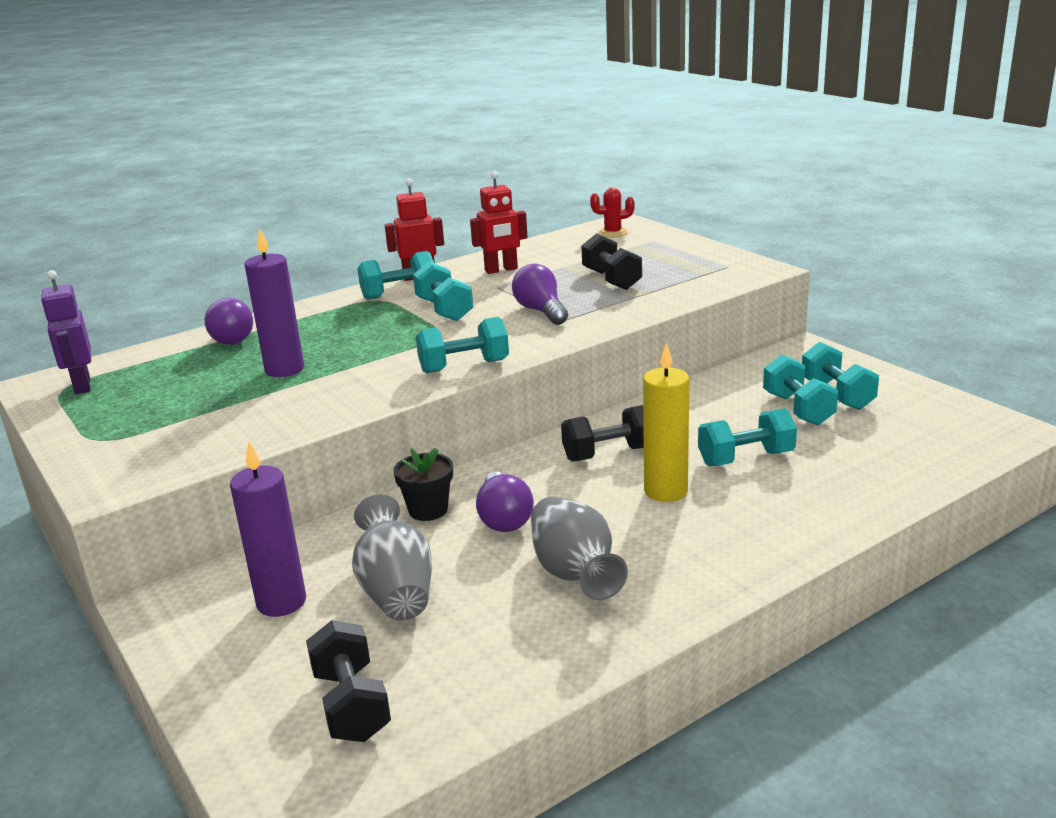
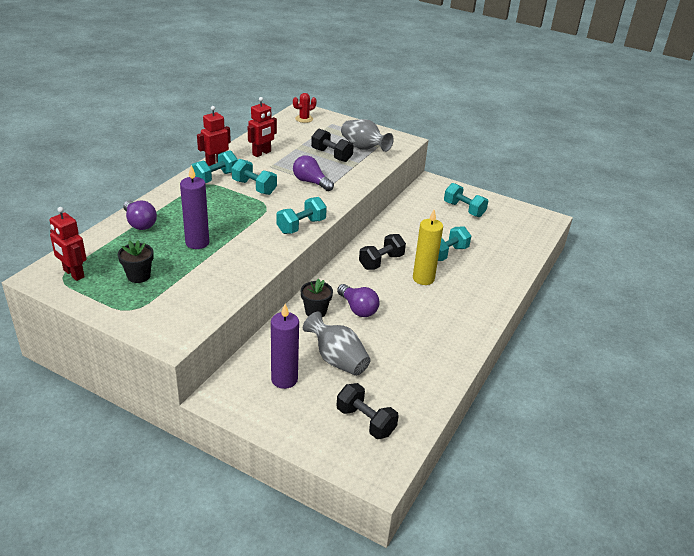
camera: 30 degrees left, 10 degrees up
(82, 386) = (73, 274): purple robot -> red robot
(159, 399) = (138, 276): none -> black flower pot
(574, 573) = (414, 331): grey vase -> grey vase (363, 148)
(797, 409) = (451, 220): turquoise dumbbell -> none

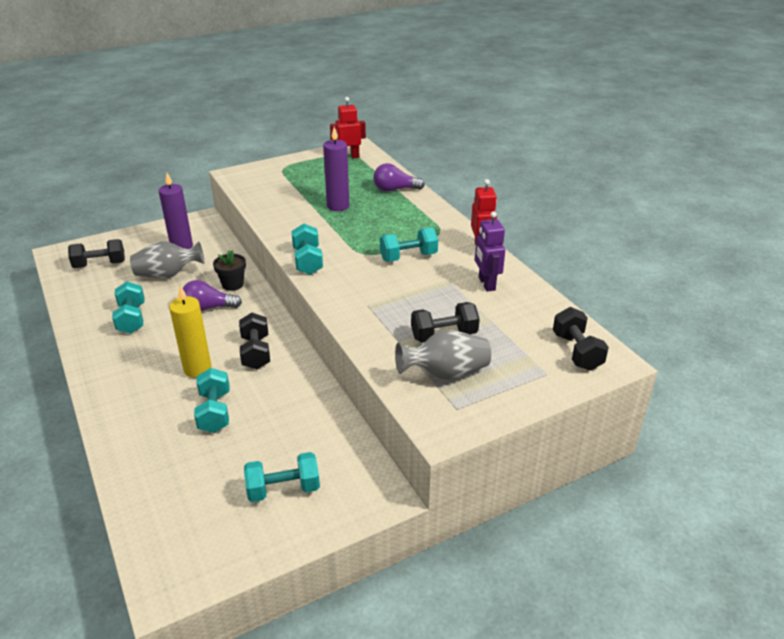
camera: 125 degrees right, 0 degrees up
(138, 276) = (319, 176): black flower pot -> none
(215, 178) = (448, 240): turquoise dumbbell -> turquoise dumbbell (132, 319)
(262, 153) = (486, 284): red robot -> purple robot
(304, 119) = (577, 352): red cactus -> black dumbbell
(311, 182) = (388, 295): purple light bulb -> none

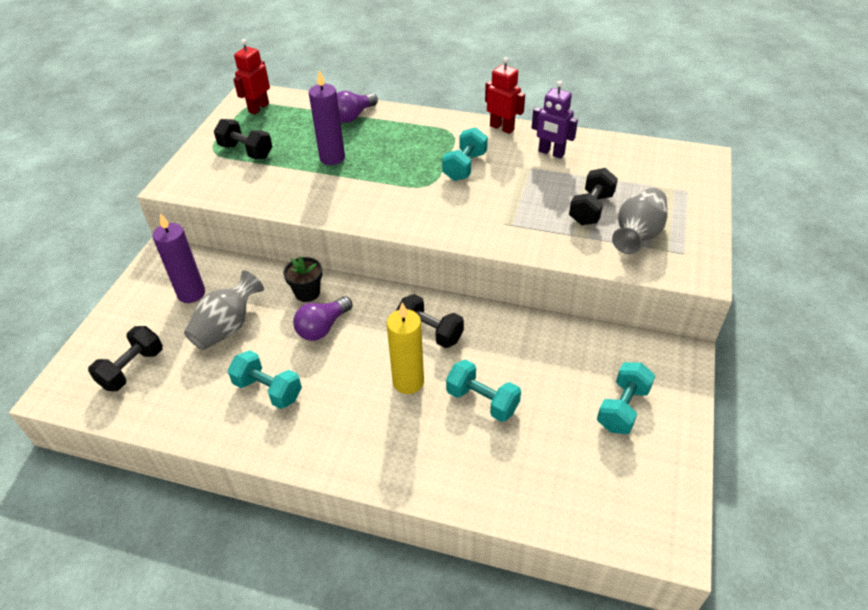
camera: 45 degrees left, 10 degrees up
(307, 261) = (396, 220): turquoise dumbbell -> none
(577, 352) = (677, 164): black dumbbell -> black dumbbell (246, 151)

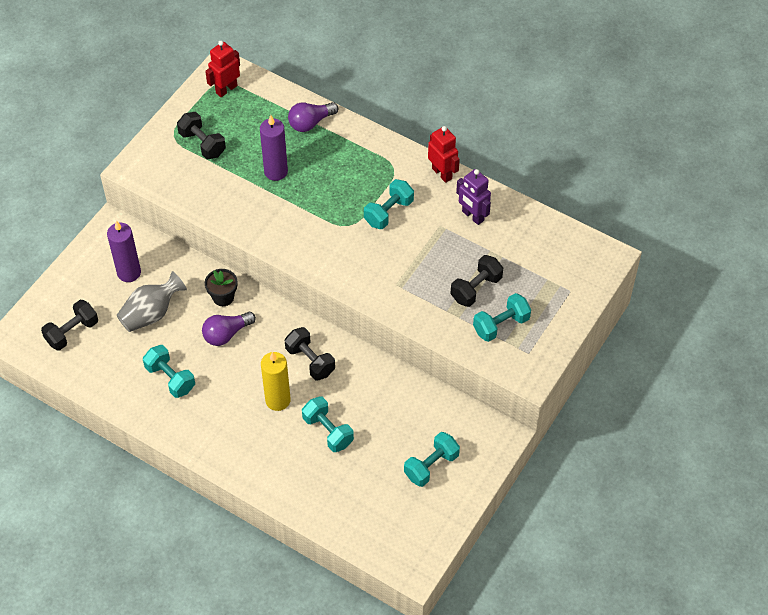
camera: 15 degrees right, 10 degrees up
(637, 235) = (501, 325): grey vase -> turquoise dumbbell

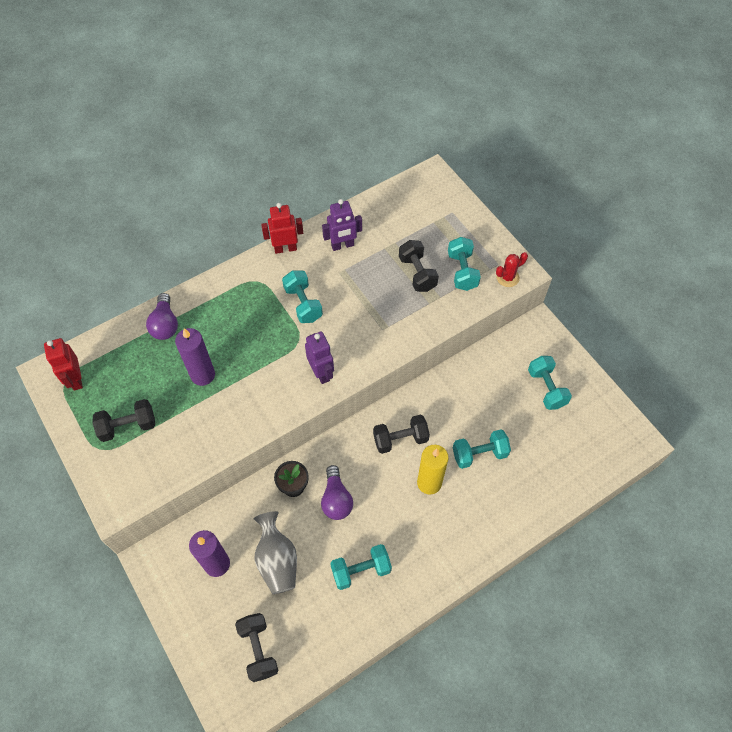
camera: 65 degrees left, 5 degrees up
(324, 256) = (321, 373): none -> purple robot
(516, 367) = (507, 277): none -> red cactus

